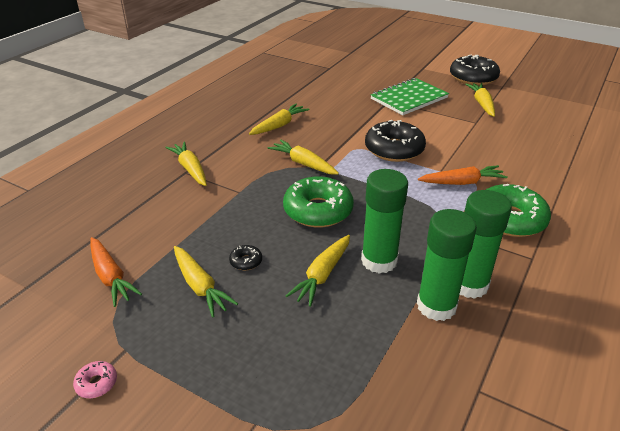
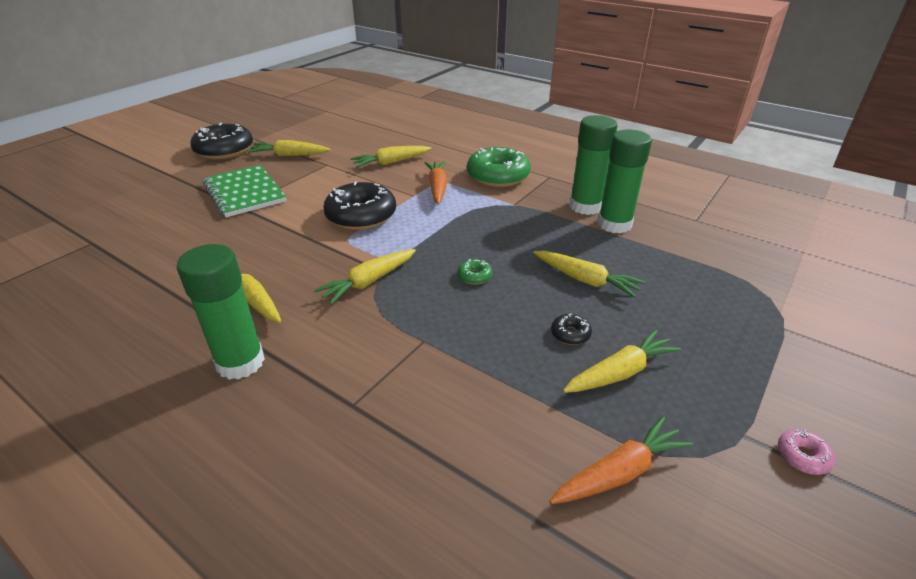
camera: 85 degrees left, 0 degrees up
(190, 169) = (345, 398): yellow carrot -> yellow carrot (391, 162)
(318, 210) = (474, 276): green donut -> green donut, size x0.42
(379, 261) = (559, 245): green glue stick -> green glue stick (240, 362)

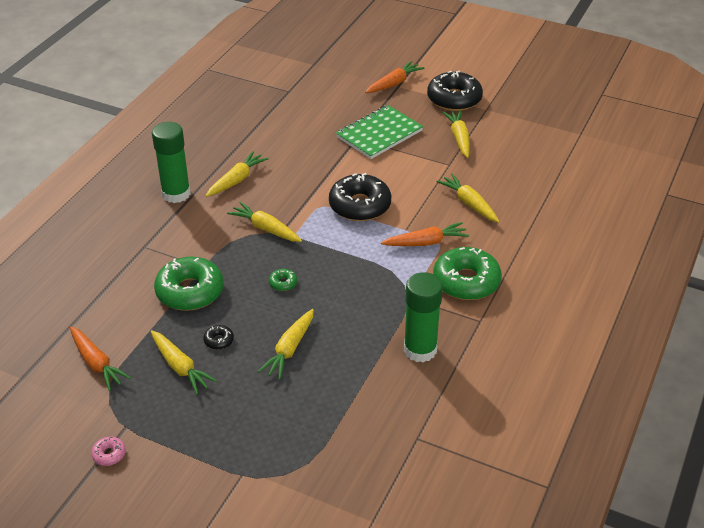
camera: 80 degrees right, 5 degrees up
(161, 176) = (394, 83): none -> orange carrot
(471, 356) = (190, 291): none -> green donut
(614, 224) = (389, 371): green glue stick -> none

